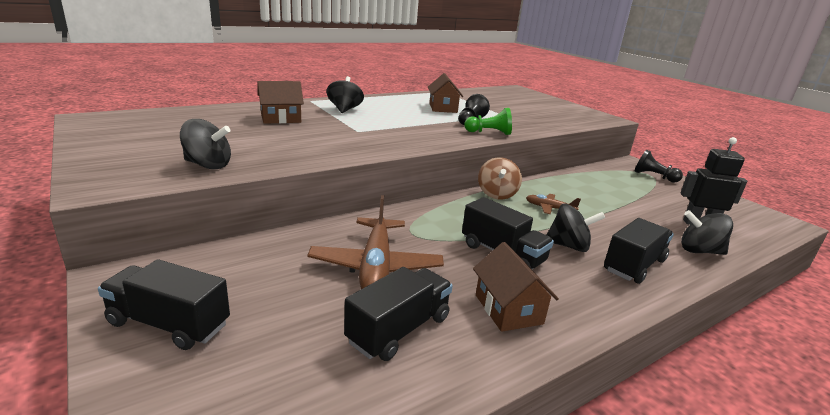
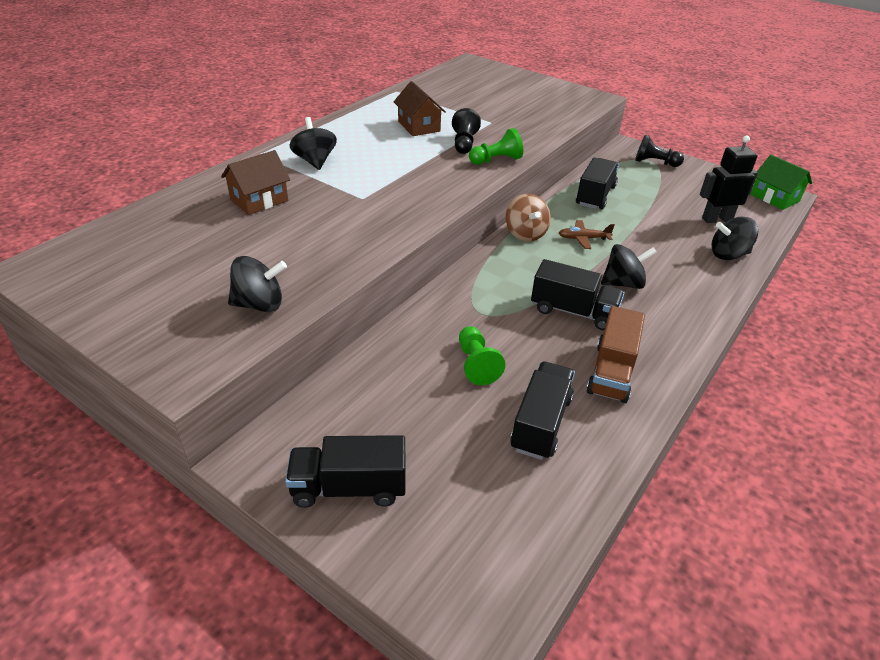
camera: 20 degrees left, 15 degrees up
(376, 267) = (476, 364): brown plane -> green pawn
(508, 309) = (611, 372): brown house -> brown truck
(634, 265) = (684, 289): black truck -> black truck (595, 196)
(774, 222) = (774, 198): none -> green house

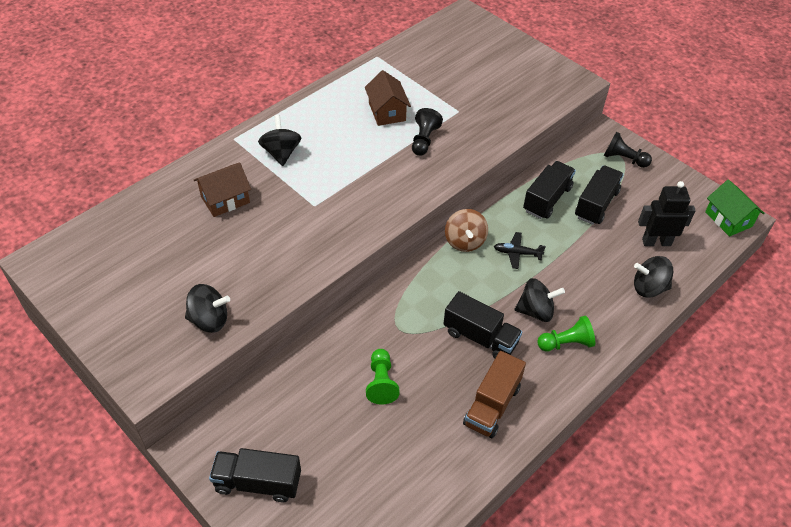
camera: 10 degrees right, 10 degrees up
(496, 160) = (448, 166): green pawn -> green pawn (566, 343)
(541, 423) = (417, 447): black truck -> black truck (596, 204)
(583, 238) = (517, 253): brown plane -> black plane

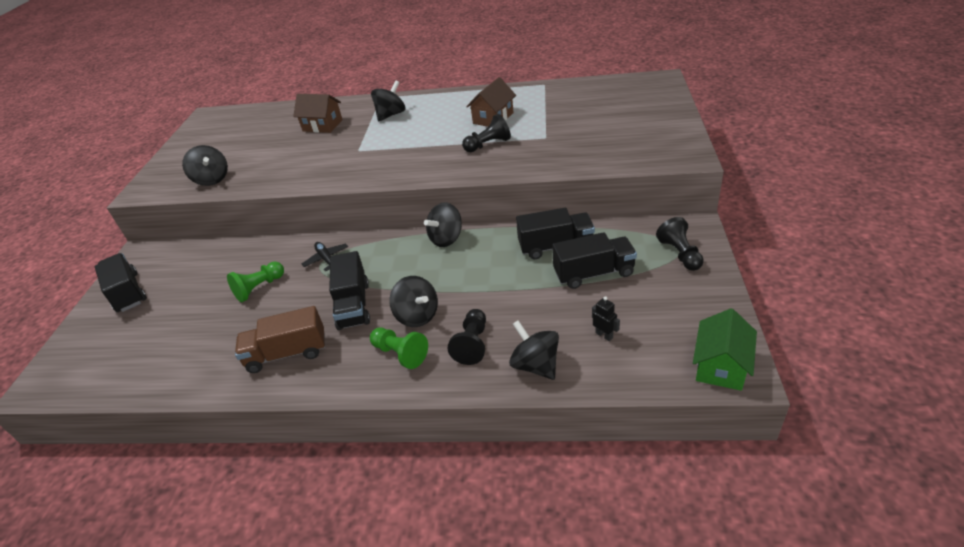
camera: 55 degrees right, 10 degrees down
(464, 241) = (446, 239): brown spinning top -> black spinning top
(517, 253) = (469, 269): black plane -> black plane (326, 259)
(597, 303) = (472, 344): none -> black pawn
(656, 242) = (604, 335): black robot -> black robot, size x0.49

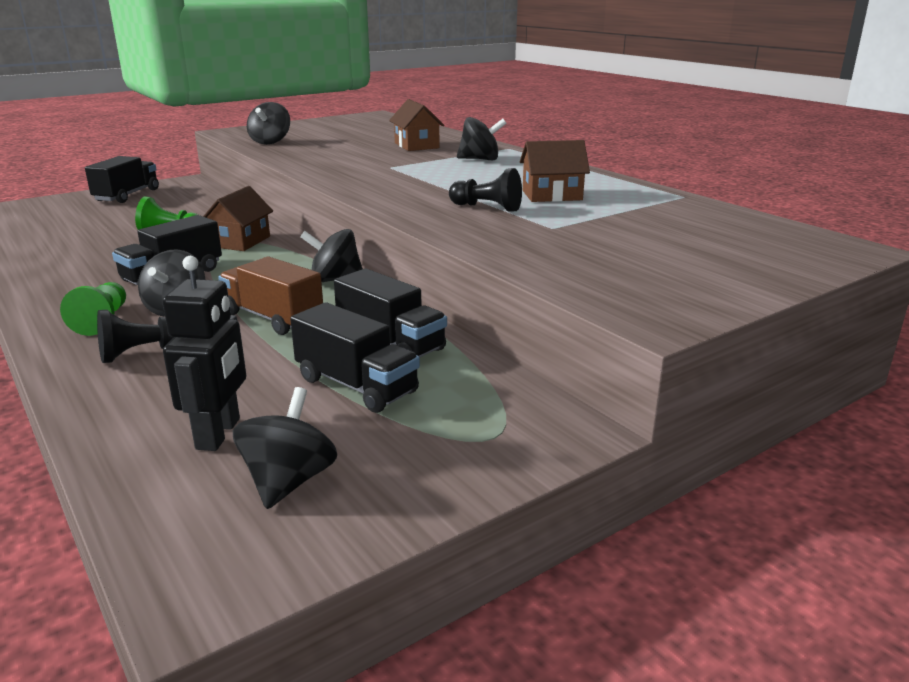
camera: 45 degrees right, 15 degrees down
(287, 353) = (75, 273): brown truck -> brown truck (273, 318)
(326, 259) = (240, 241): black plane -> brown house
(535, 365) = (123, 403): black spinning top -> black spinning top (288, 481)
(604, 335) = (219, 434): black robot -> black robot, size x2.04
(680, 254) = (479, 441): black pawn -> none
(720, 366) = (208, 565): green house -> none

